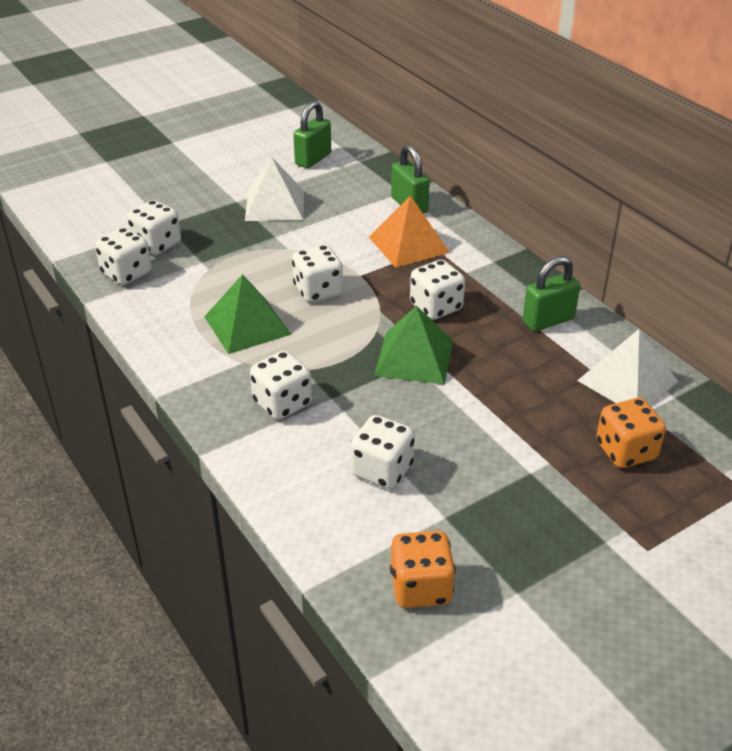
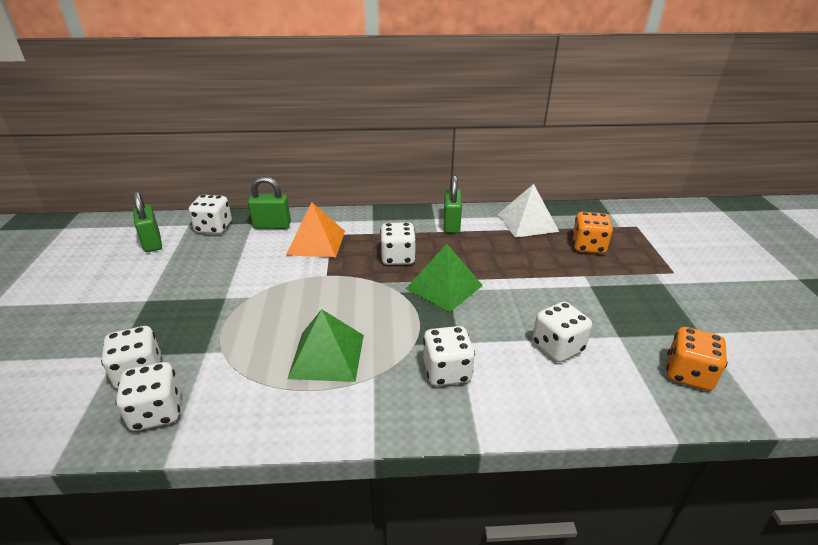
camera: 60 degrees left, 5 degrees down
(274, 205) = (183, 282): white pyramid -> none
(318, 291) = (323, 301): white dice -> white dice (214, 228)

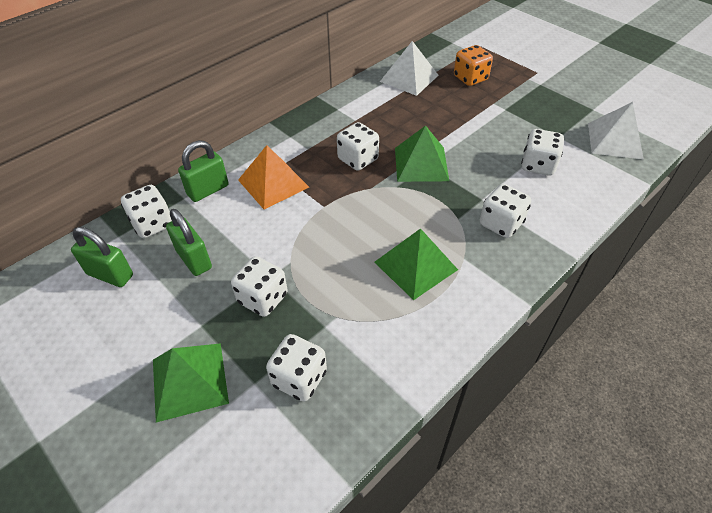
camera: 40 degrees left, 15 degrees up
(91, 327) = (190, 381): none -> green pyramid
(157, 412) = (360, 390): white dice -> white dice (263, 298)
(451, 225) = (358, 108): green padlock -> green padlock (194, 259)
(688, 374) = (615, 140): orange dice -> white pyramid

